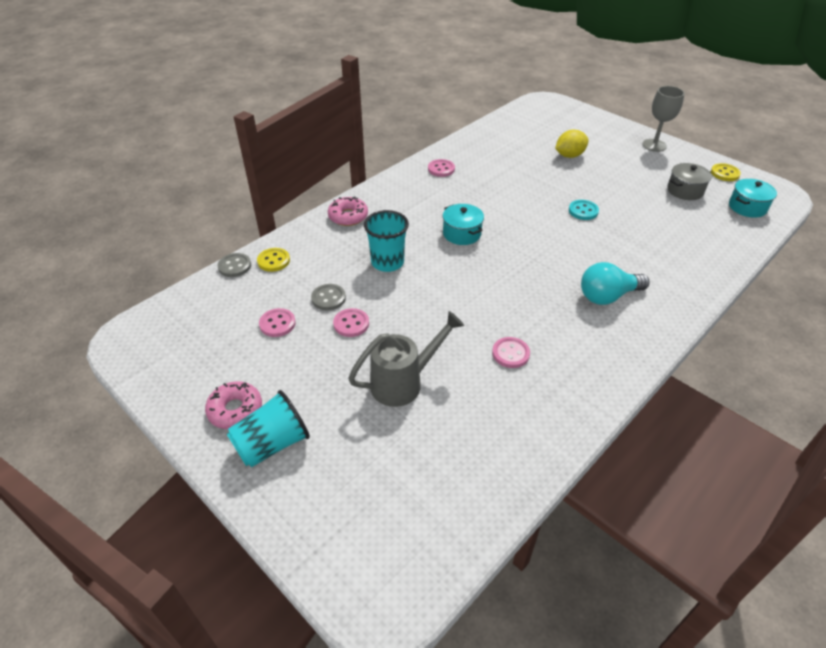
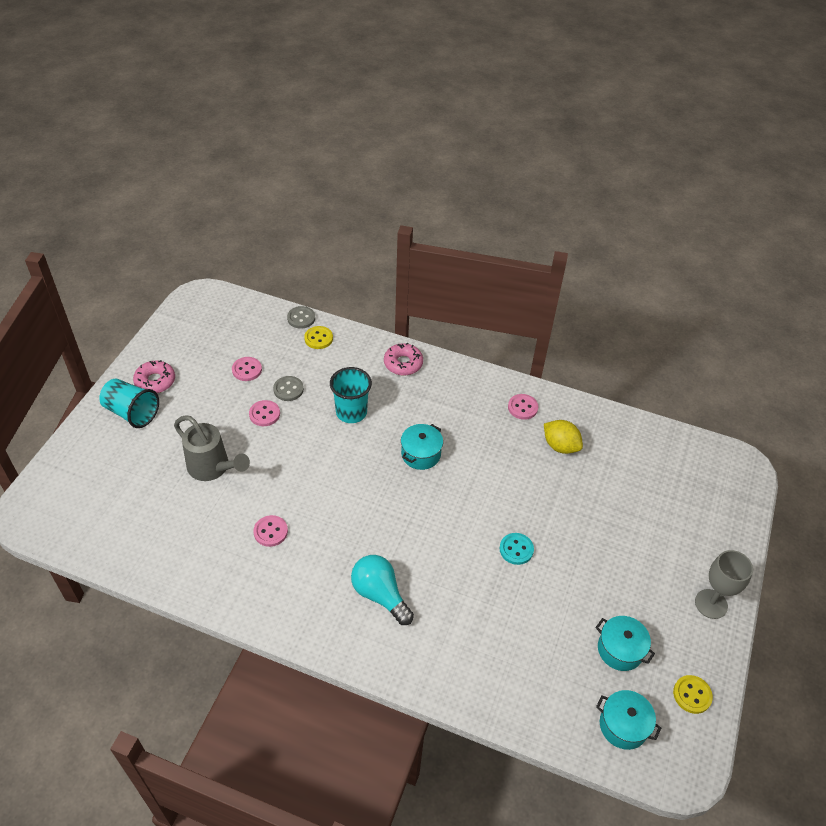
camera: 65 degrees right, 5 degrees up
(569, 155) = (624, 516): yellow lemon -> yellow lemon (560, 446)
(685, 190) = (620, 649): grey pot -> turquoise pot

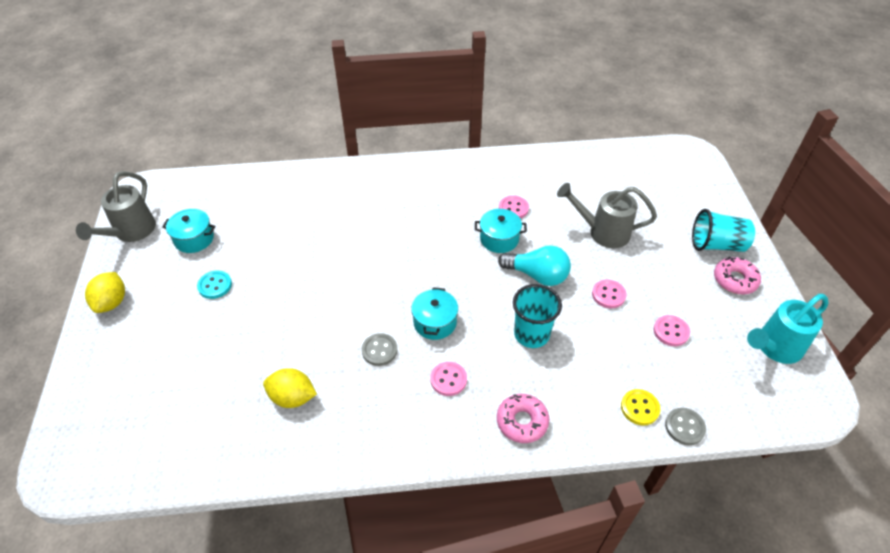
camera: 155 degrees right, 0 degrees up
(188, 330) = (775, 347): none -> turquoise watering can
(288, 389) = (611, 330): grey button -> grey button (379, 350)
(380, 595) = (399, 203): turquoise light bulb -> turquoise light bulb (537, 275)
(516, 549) = (304, 276): turquoise button -> turquoise button (215, 285)
(522, 407) = (353, 428): pink button -> pink button (448, 379)
(623, 725) = (185, 196): turquoise pot -> turquoise pot (499, 239)
(692, 695) = (131, 232): yellow button -> grey watering can
(711, 604) = (112, 302): grey goblet -> yellow lemon

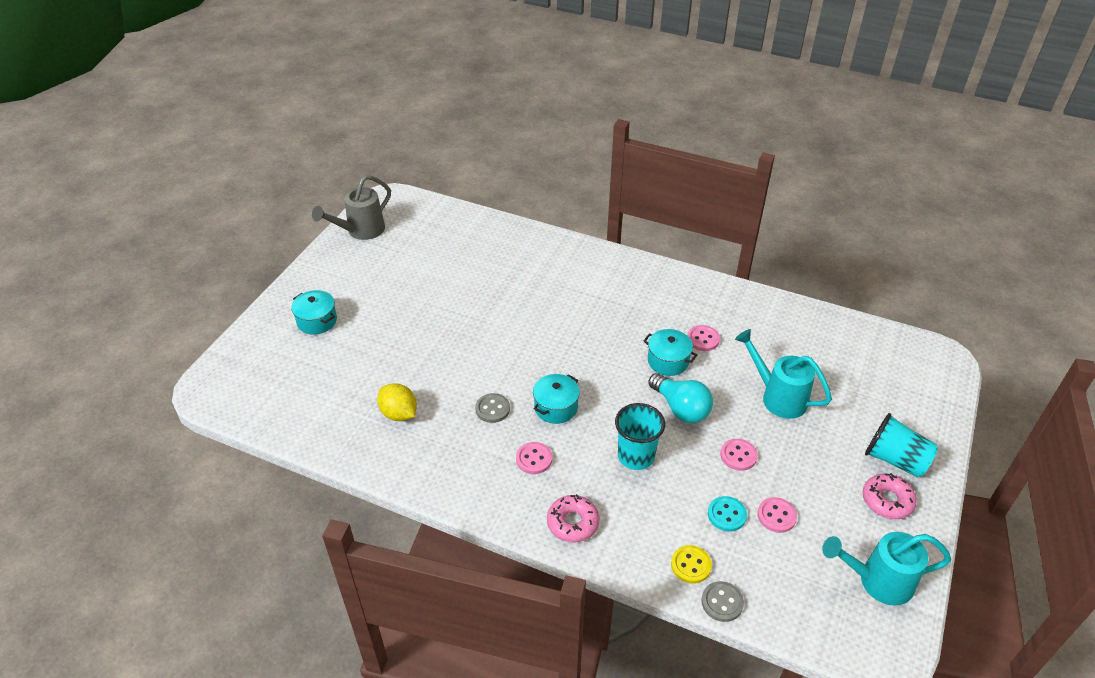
camera: 30 degrees right, 5 degrees down
(112, 302) = (314, 281): yellow lemon -> none
(194, 239) = (405, 255): turquoise pot -> turquoise pot (317, 321)
(215, 285) = (397, 300): turquoise button -> turquoise button (726, 515)
(603, 232) = (778, 397): grey watering can -> turquoise watering can

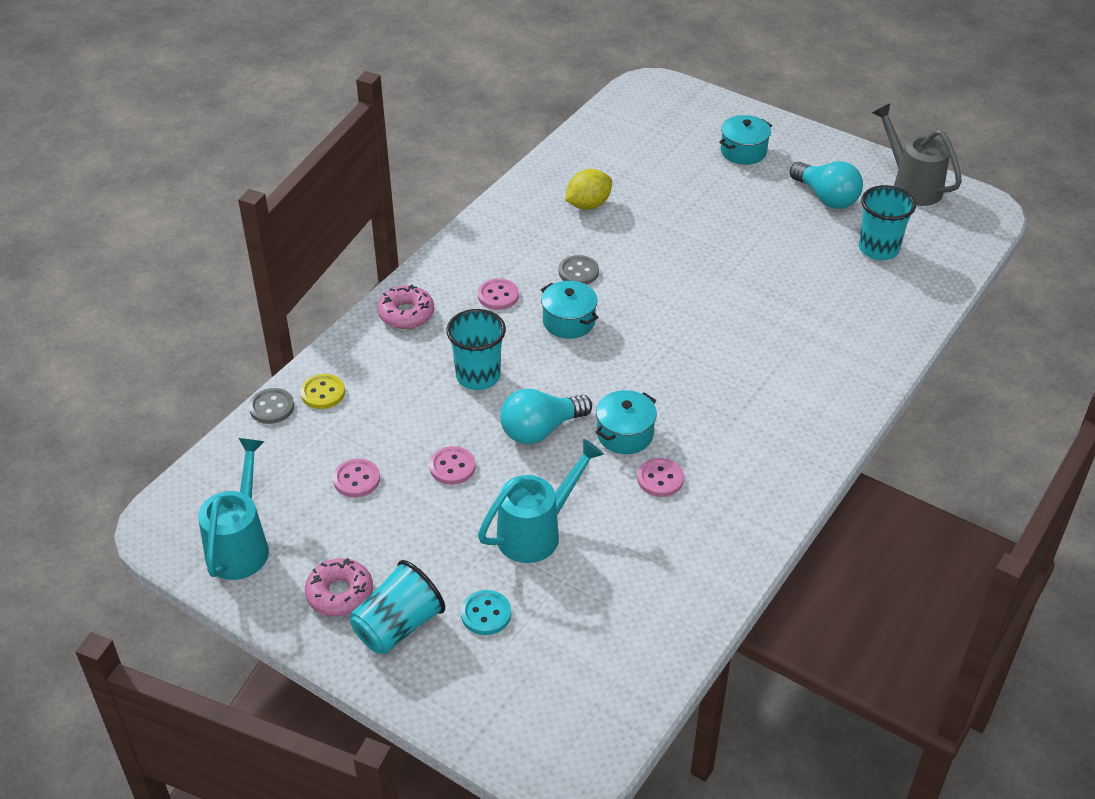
camera: 100 degrees right, 0 degrees up
(378, 272) = (826, 198): none -> turquoise light bulb
(438, 246) = (878, 249): none -> turquoise cup
(726, 515) = (373, 436): turquoise button -> turquoise button (486, 614)

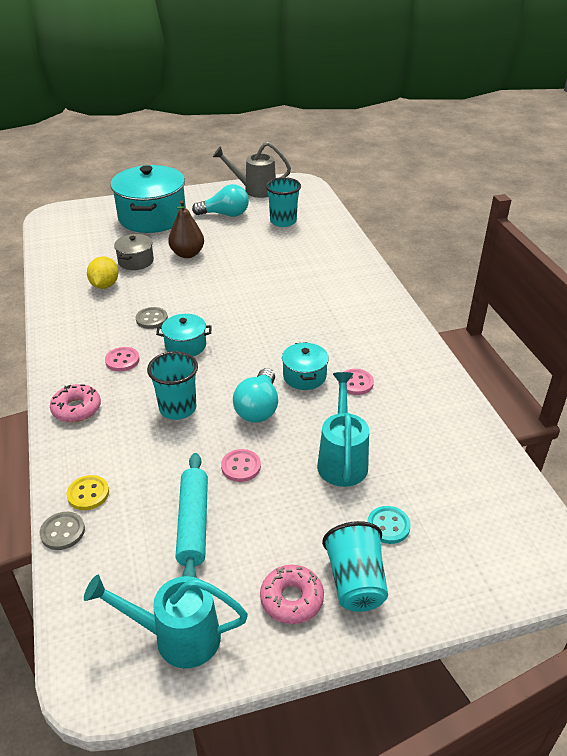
camera: 50 degrees left, 5 degrees down
(240, 545) = (177, 637): turquoise watering can -> turquoise watering can turned 45 degrees counterclockwise
(356, 479) = (193, 524): pink button -> turquoise rolling pin
(653, 196) = (136, 261): none -> grey pot
(714, 221) = (187, 254): none -> brown pear
(743, 151) = (152, 217): turquoise pot -> turquoise pot, size x2.09

